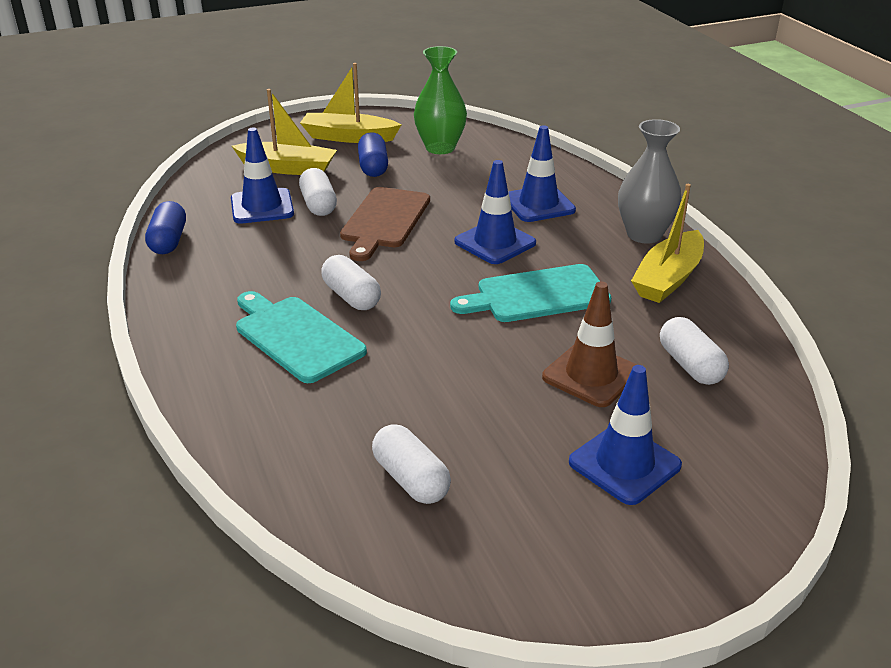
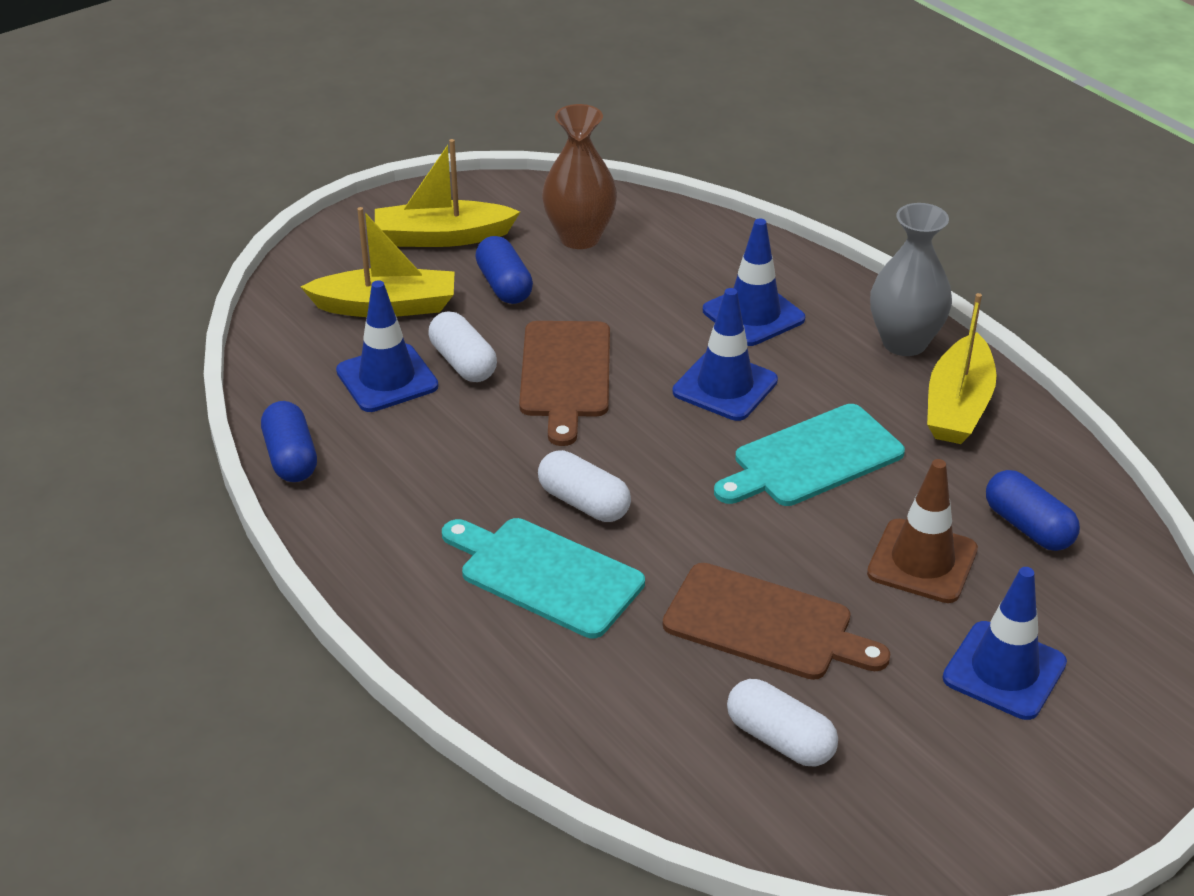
camera: 15 degrees left, 5 degrees up
(440, 148) = (579, 237): green vase -> brown vase
(443, 397) = (765, 625): none -> brown cutting board
(690, 365) = (1028, 527): white capsule -> blue capsule

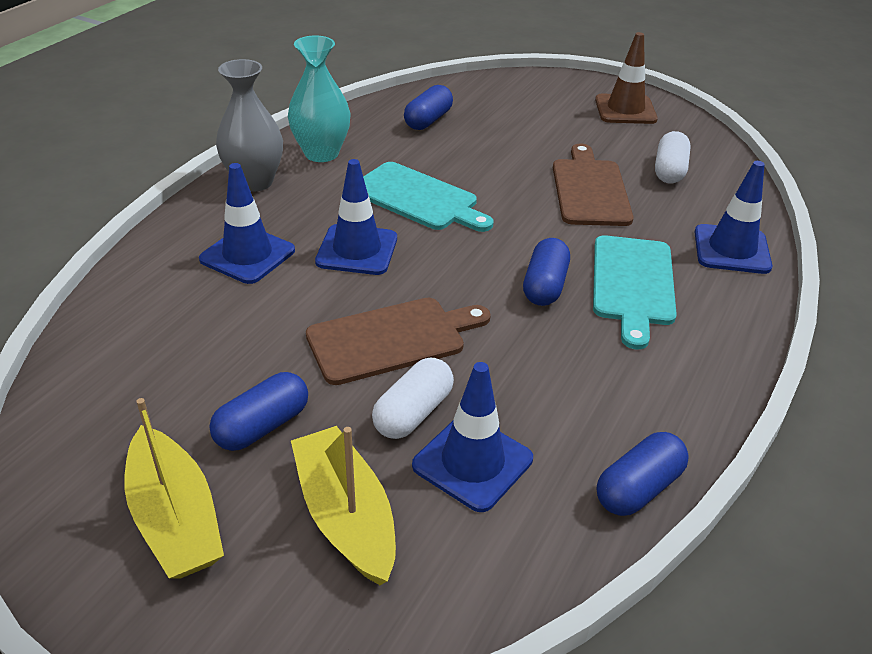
camera: 115 degrees left, 0 degrees up
(579, 237) = (145, 395): brown vase -> none
(584, 502) = (544, 286): white capsule -> blue capsule
(922, 561) = (487, 148): brown traffic cone -> brown traffic cone (625, 110)
(958, 406) = (321, 153): yellow boat -> turquoise vase
(1004, 671) = (551, 116): blue traffic cone -> blue traffic cone (731, 249)

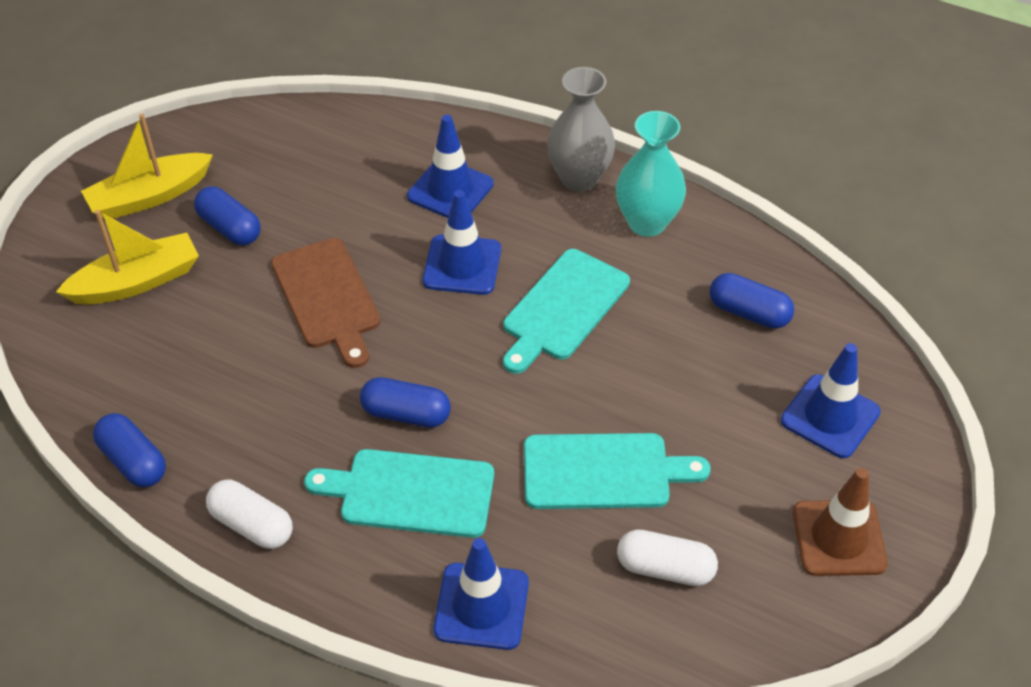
camera: 90 degrees right, 10 degrees up
(413, 413) = (234, 315): white capsule -> white capsule (252, 525)
(472, 462) = (176, 353): blue traffic cone -> blue traffic cone (830, 416)
(590, 189) = (603, 472): brown cutting board -> turquoise cutting board

